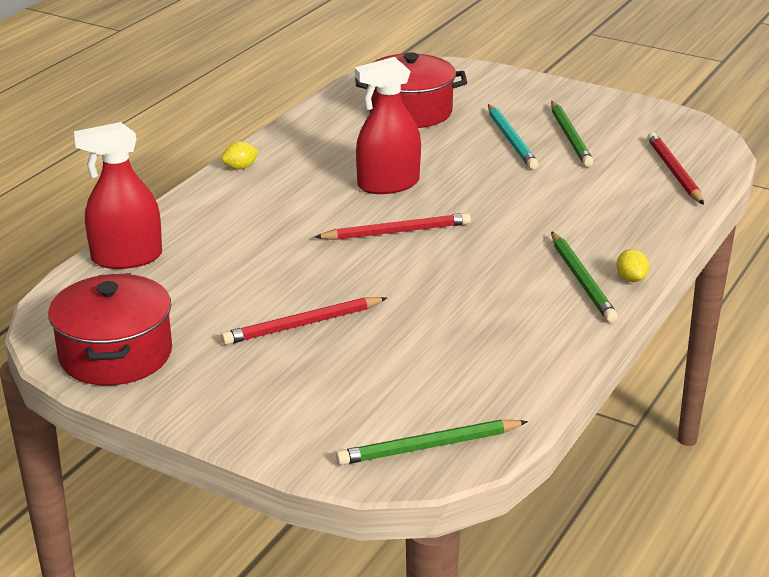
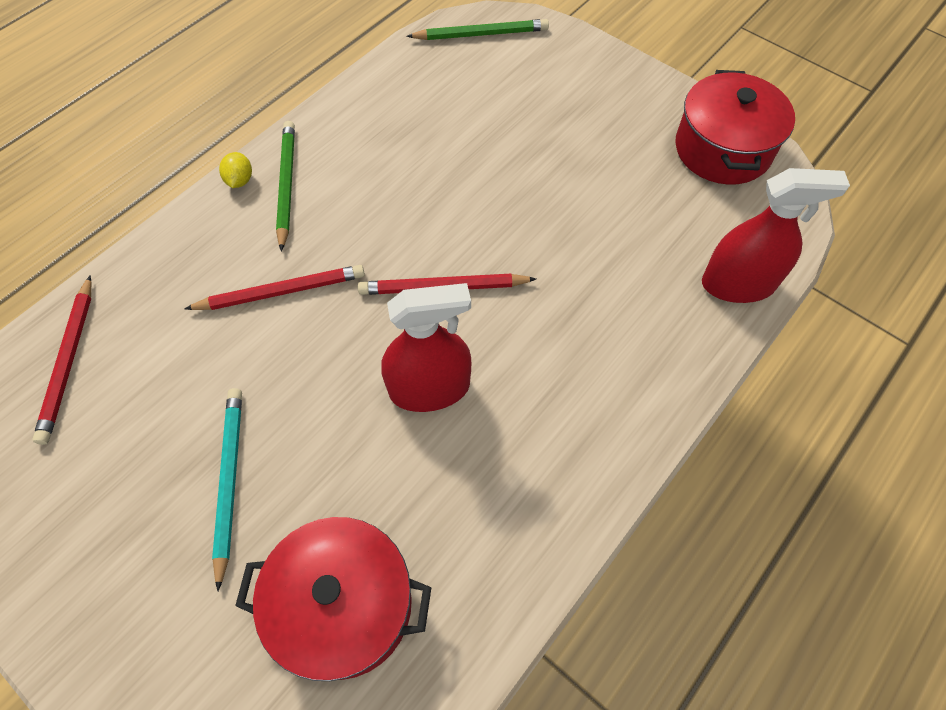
camera: 170 degrees left, 30 degrees up
(240, 167) = (617, 463): yellow lemon -> none
(302, 324) = (559, 162): red pencil -> red pencil (281, 291)
(570, 137) = (144, 476): green pencil -> none

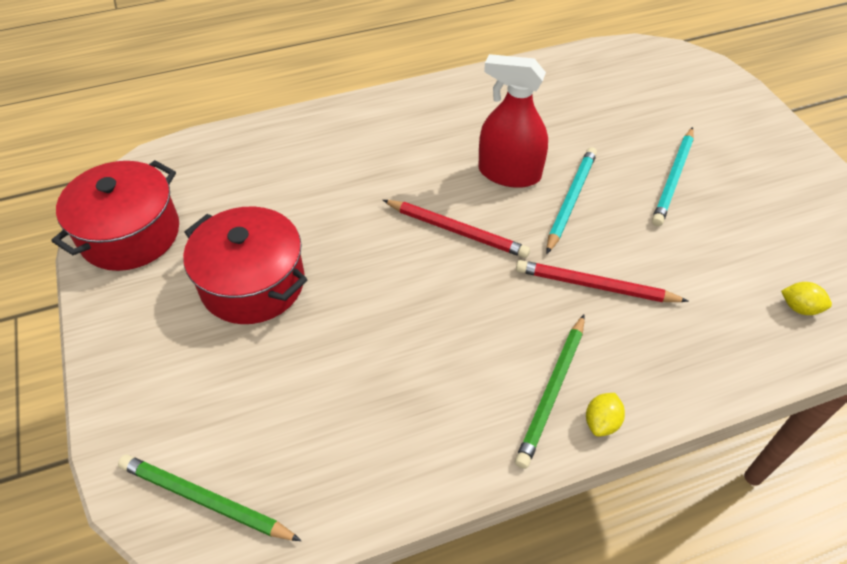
camera: 150 degrees left, 10 degrees down
(69, 361) = (799, 308): red pencil -> yellow lemon
(343, 384) = (571, 200): none -> turquoise pencil
(344, 605) = (617, 101): red pot -> red pot (253, 283)
(738, 284) = (243, 143): red spray bottle -> none

